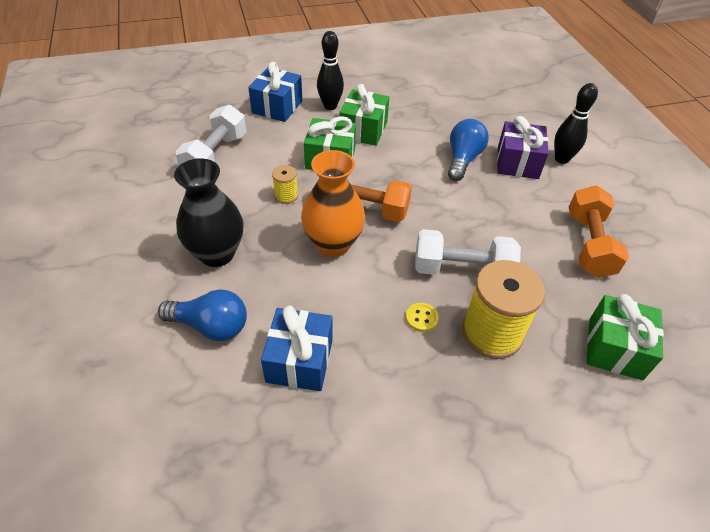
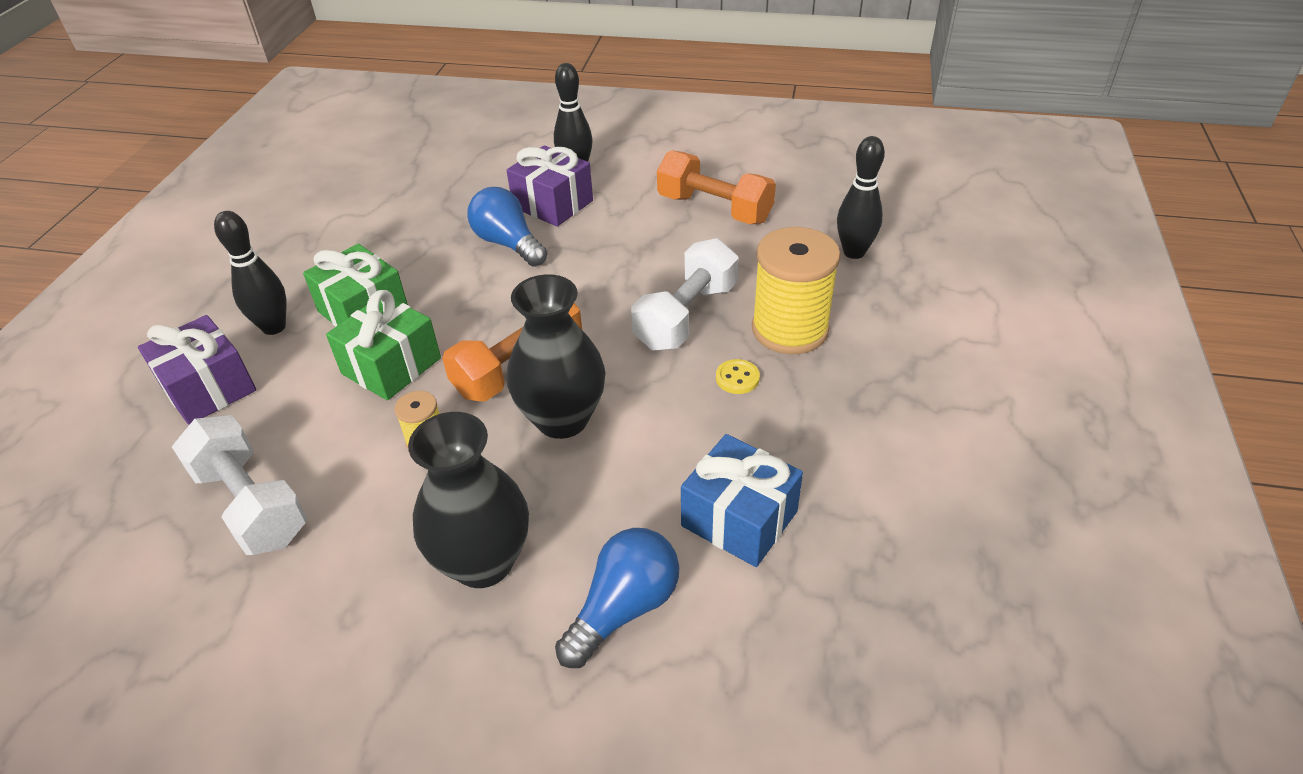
camera: 60 degrees left, 5 degrees down
(277, 107) = (208, 388): blue gift -> purple gift
(333, 244) = (562, 419): orange vase -> black vase
(615, 348) = (854, 252): green gift -> black bowling pin

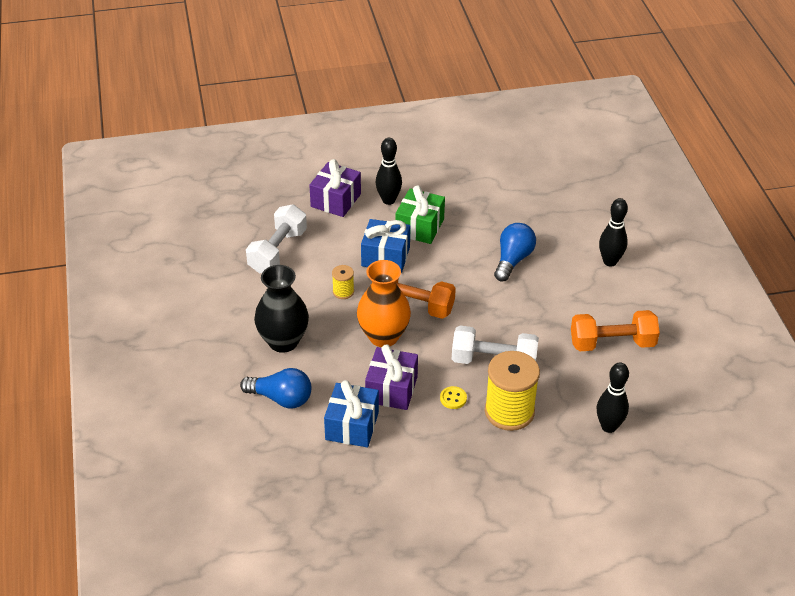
camera: 65 degrees right, 0 degrees up
(391, 366) = (385, 256): green gift -> blue gift
(553, 204) = (565, 264): purple gift -> purple gift (391, 389)
(562, 419) = (383, 336): black vase -> orange vase
(714, 209) = (612, 343): orange dumbbell -> orange dumbbell turned 75 degrees clockwise

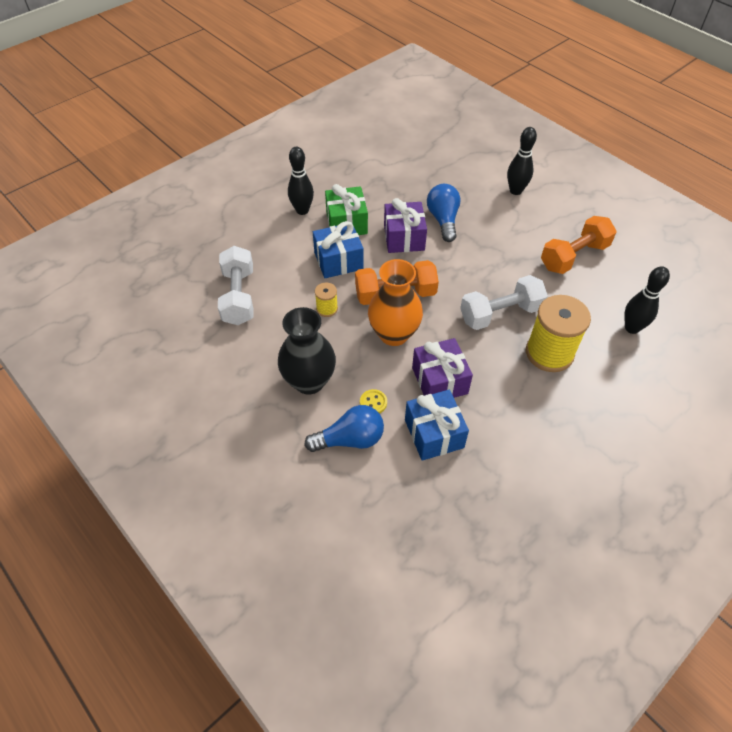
camera: 30 degrees left, 10 degrees up
(336, 200) = (256, 228): purple gift -> purple gift (404, 238)
(453, 398) = (496, 363): yellow button -> yellow button (373, 402)

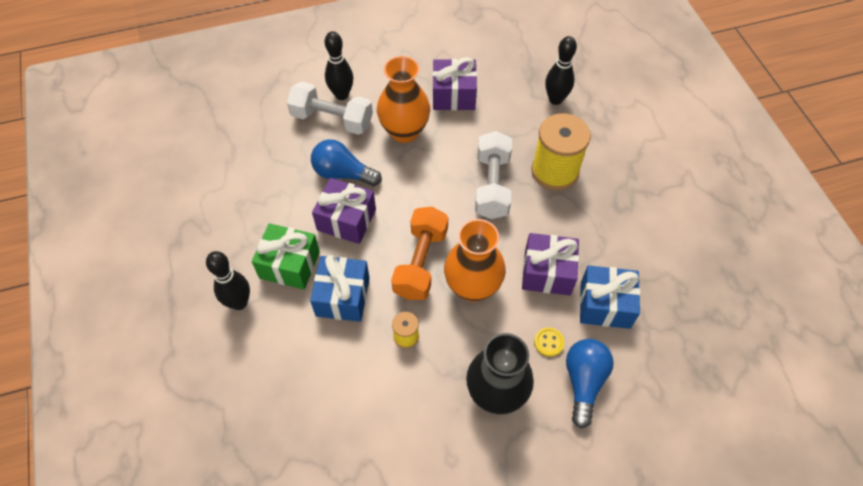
camera: 65 degrees left, 5 degrees up
(239, 296) = (337, 425): white dumbbell -> white dumbbell (332, 119)
(511, 239) = (404, 131): none -> orange vase
(574, 256) = (453, 95): orange dumbbell -> purple gift

